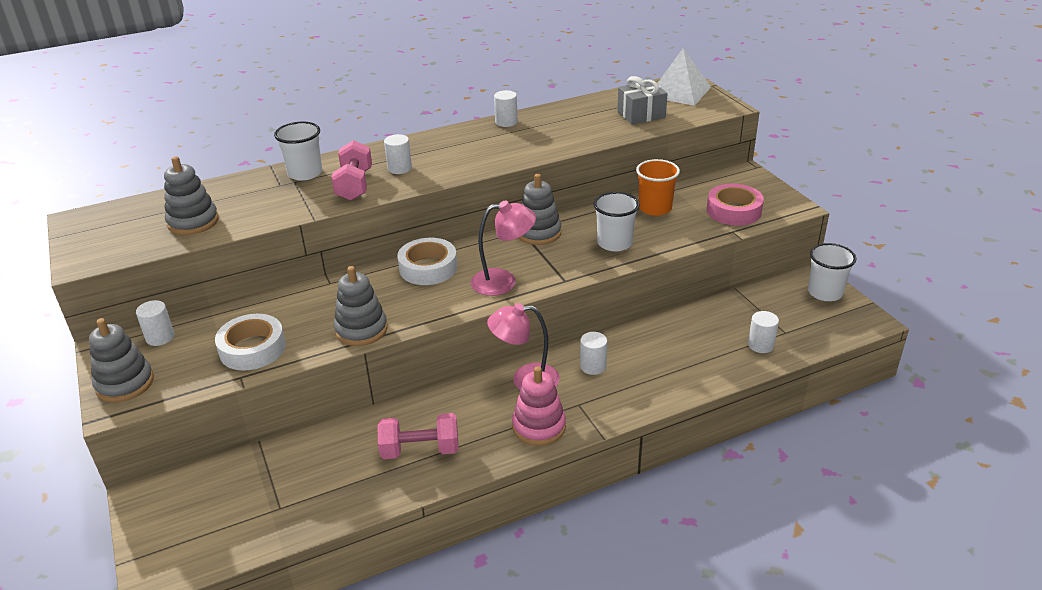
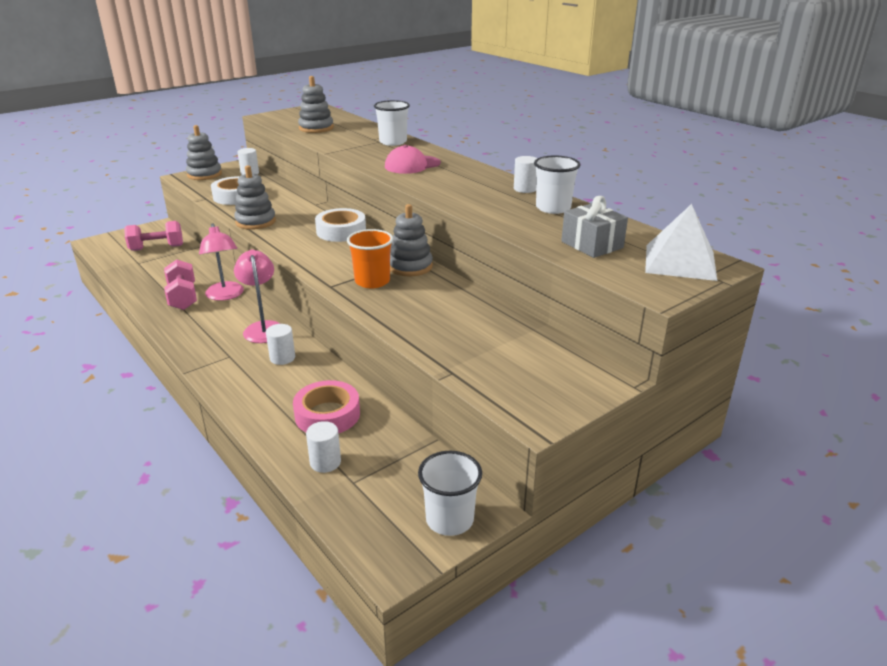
camera: 75 degrees right, 5 degrees down
(354, 185) = (378, 156): pink dumbbell -> pink dumbbell (157, 248)
(399, 168) = (412, 165): white cylinder -> pink cap
(503, 281) = (325, 261): pink lamp -> pink lamp (225, 295)
(539, 427) = (202, 341): pink stacking toy -> none
(614, 243) = (403, 304): white cup -> white cup (553, 208)
(655, 208) = (484, 320): orange cup -> orange cup (372, 281)
(733, 211) = (502, 372): pink tape -> pink tape (327, 415)

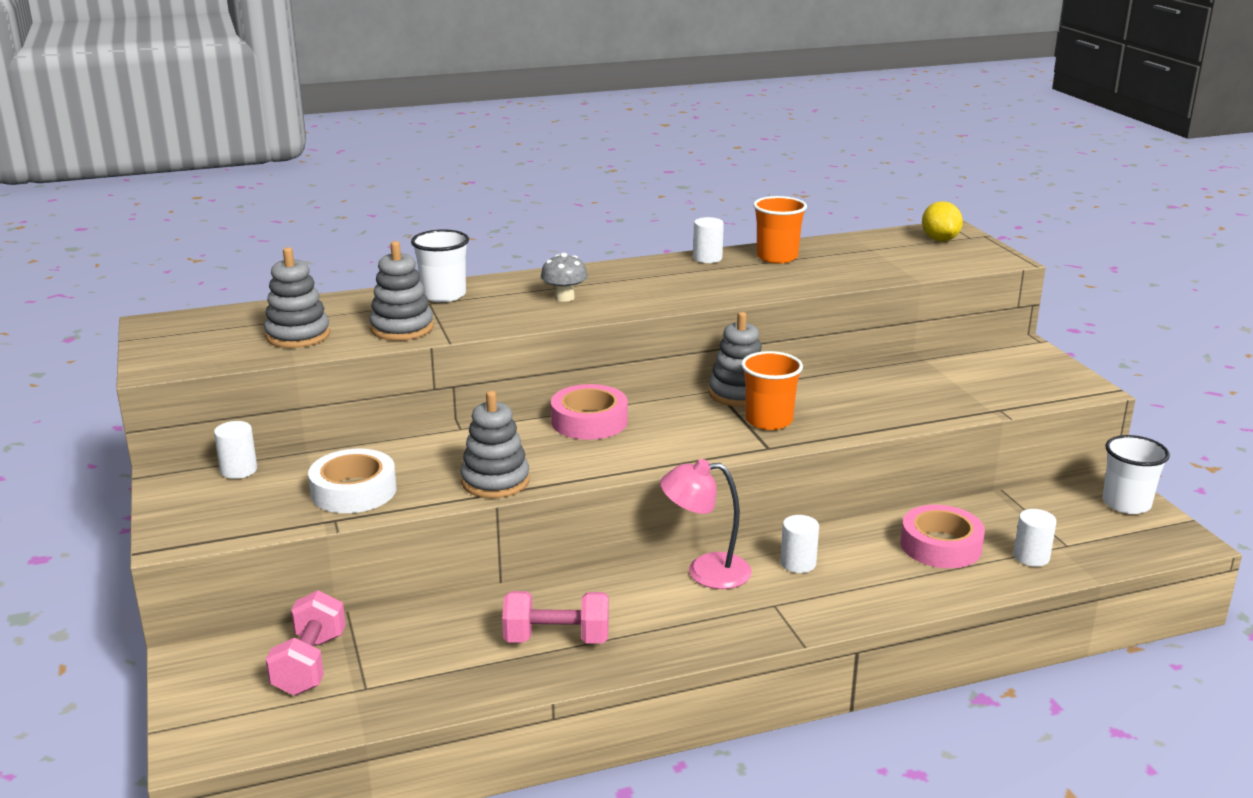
camera: 70 degrees left, 5 degrees down
(204, 174) = (189, 515): grey stacking toy -> grey stacking toy (402, 328)
(225, 295) = (578, 597): pink lamp -> none
(341, 231) = (589, 421): white tape -> pink tape
(412, 165) = (564, 297): pink cap -> grey mushroom
(553, 208) = (777, 257): white cup -> orange cup
(592, 245) = (886, 261): grey gift -> none
(680, 262) = (940, 240): white pyramid -> yellow lemon

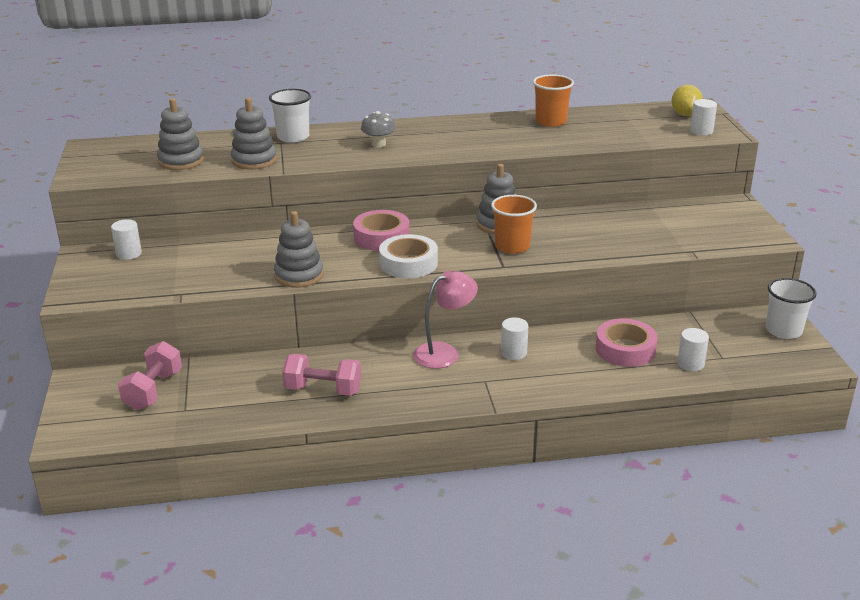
camera: 10 degrees right, 5 degrees up
(353, 491) = (200, 274): white tape -> white tape (408, 263)
(705, 571) = (444, 352): pink lamp -> pink lamp turned 135 degrees clockwise
(707, 258) = (497, 119): white cylinder -> white cylinder (701, 131)

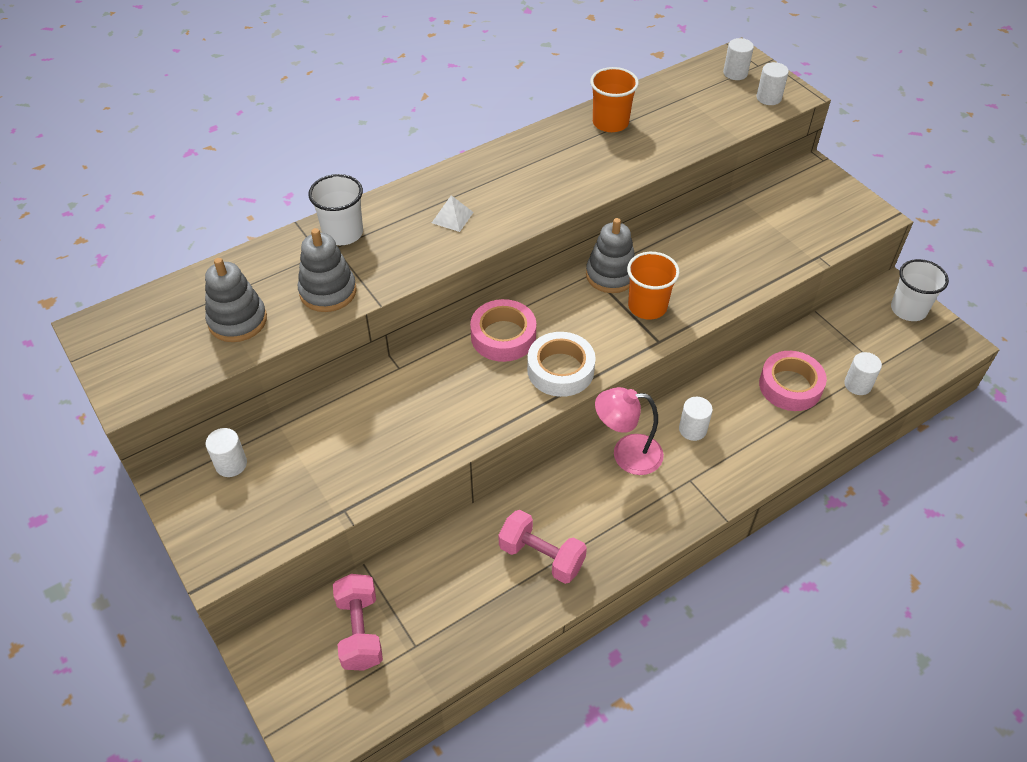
camera: 25 degrees left, 20 degrees up
(299, 275) = (457, 431): grey stacking toy -> none
(323, 390) = (541, 556): pink dumbbell -> pink dumbbell turned 45 degrees clockwise
(378, 144) = (452, 217): grey mushroom -> white pyramid
(444, 352) = (626, 454): pink lamp -> pink lamp turned 120 degrees counterclockwise
(685, 114) = (735, 73): yellow lemon -> white cylinder

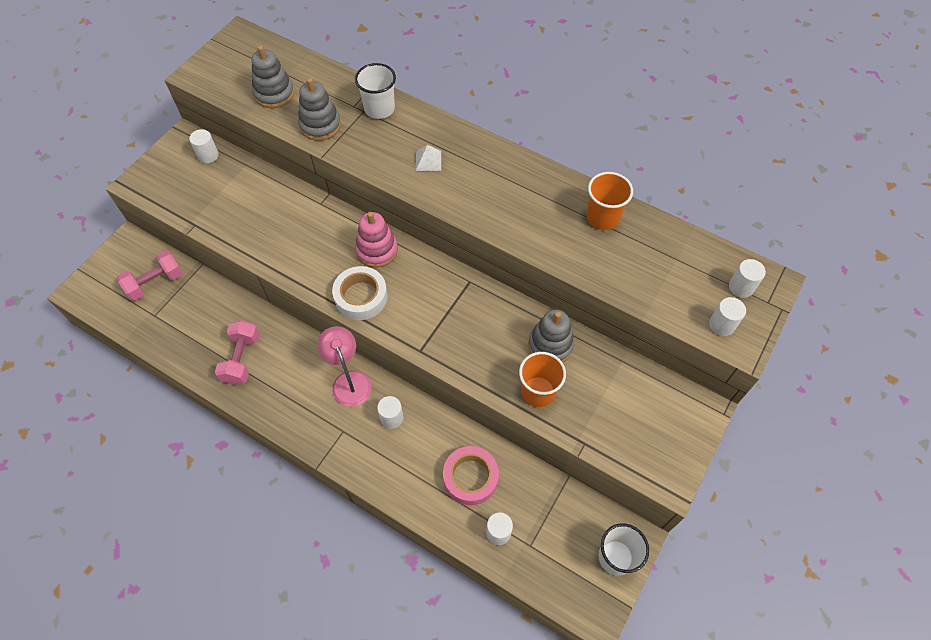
camera: 65 degrees right, 10 degrees up
(503, 336) = (377, 250): pink tape -> pink stacking toy
(611, 275) = (475, 295): grey stacking toy -> grey stacking toy (550, 345)
(647, 306) = (453, 331): orange cup -> orange cup (538, 391)

